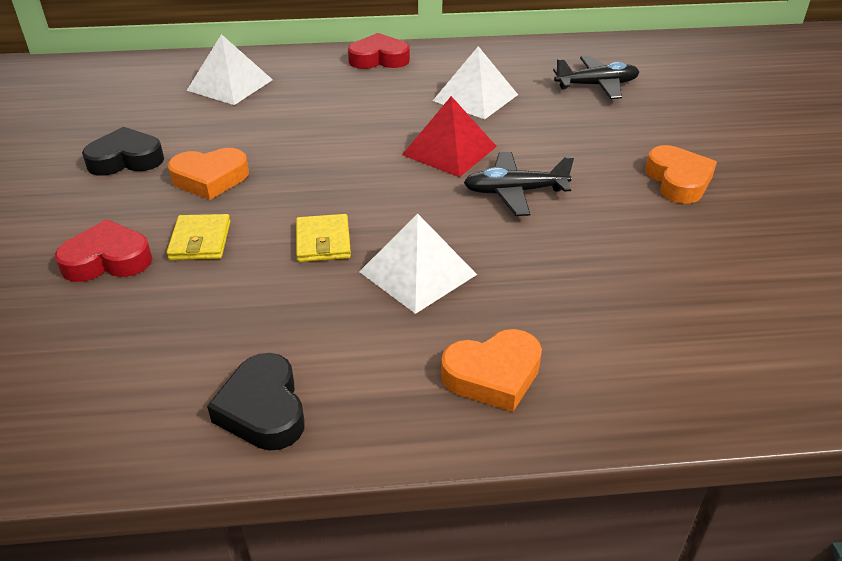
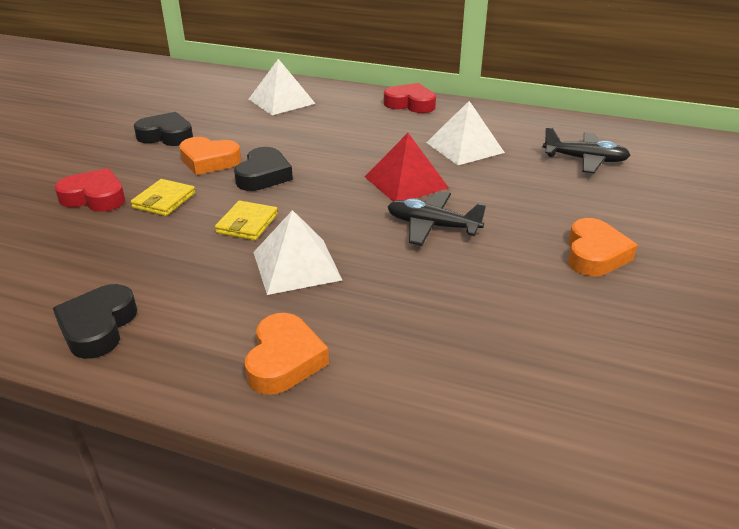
camera: 25 degrees right, 5 degrees down
(291, 181) = (263, 175): none -> black heart
(493, 375) = (284, 360): orange heart -> orange heart turned 90 degrees counterclockwise

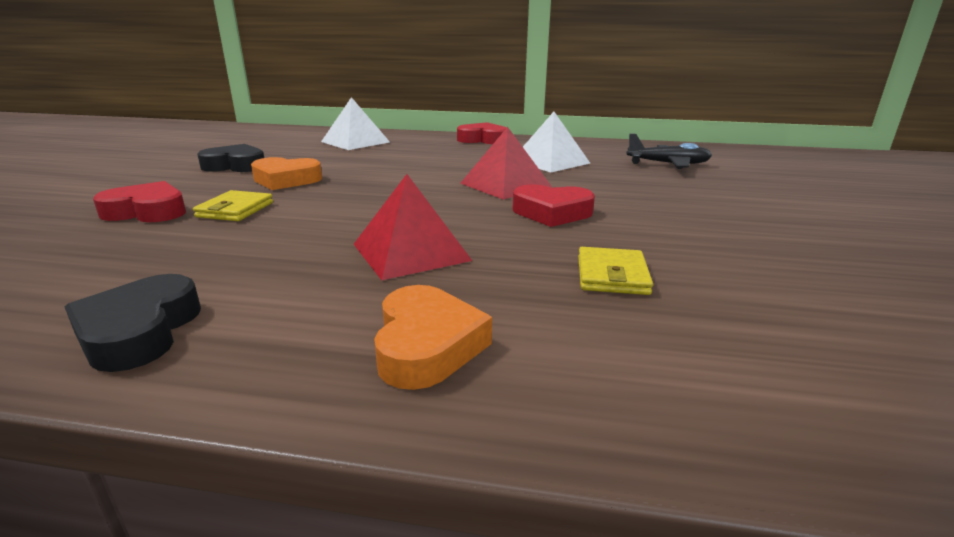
camera: 10 degrees left, 10 degrees down
(247, 223) = (340, 222): yellow wallet -> yellow wallet (612, 275)
(263, 175) = (350, 187): black heart -> none
(296, 265) = (411, 252): white pyramid -> red pyramid
(432, 226) = (552, 213): black plane -> red heart
(594, 254) = (735, 223): orange heart -> none

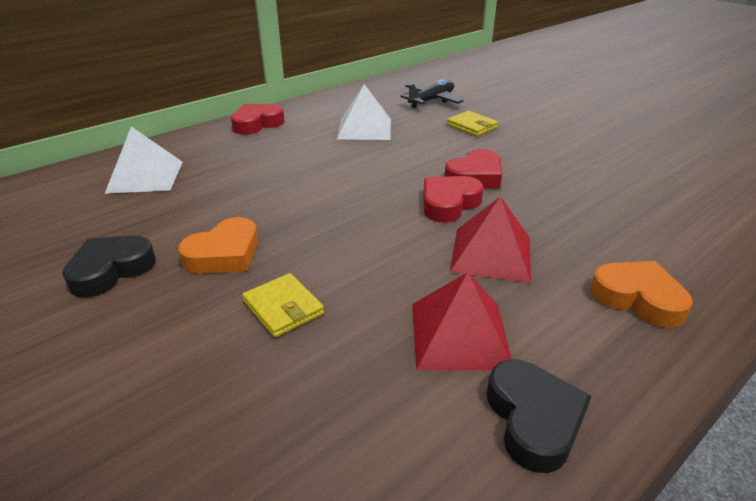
camera: 50 degrees left, 10 degrees up
(139, 331) = (533, 419): black heart -> black heart turned 135 degrees counterclockwise
(147, 211) = (208, 368): red heart -> red heart (449, 204)
(505, 185) = (395, 166): red pyramid -> red pyramid (460, 335)
(612, 275) = (592, 205): yellow wallet -> yellow wallet (472, 126)

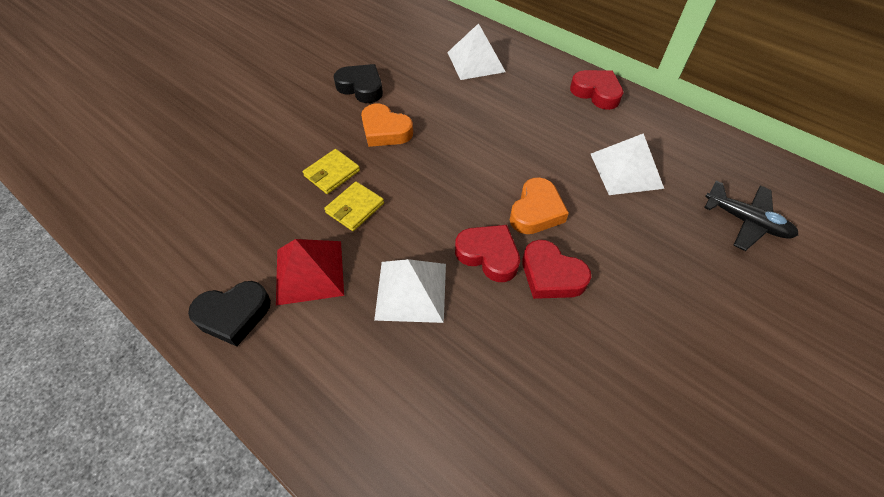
camera: 80 degrees right, 20 degrees up
(472, 126) = (685, 268): yellow wallet -> yellow wallet (355, 208)
(491, 254) = (411, 290): red pyramid -> white pyramid
(638, 298) = (360, 407): orange heart -> orange heart (536, 211)

